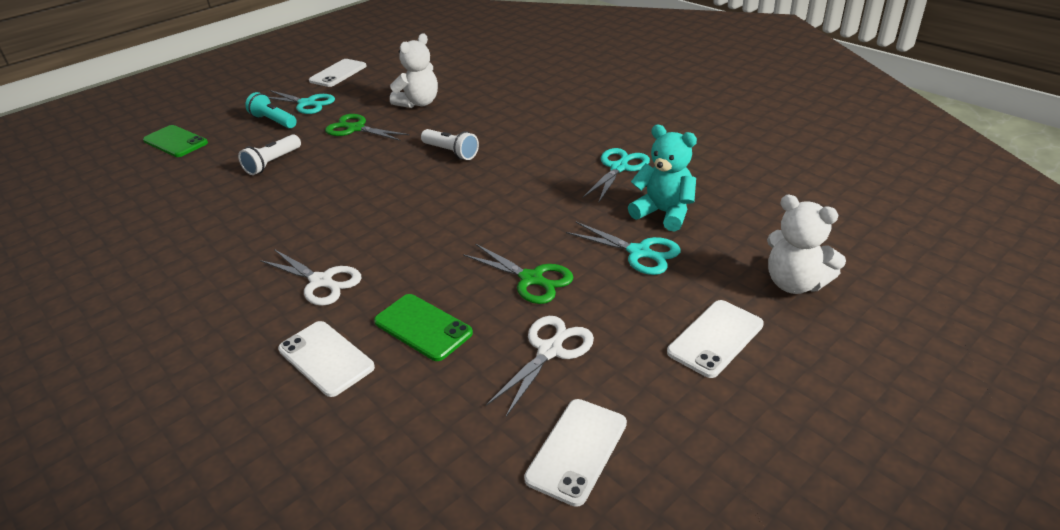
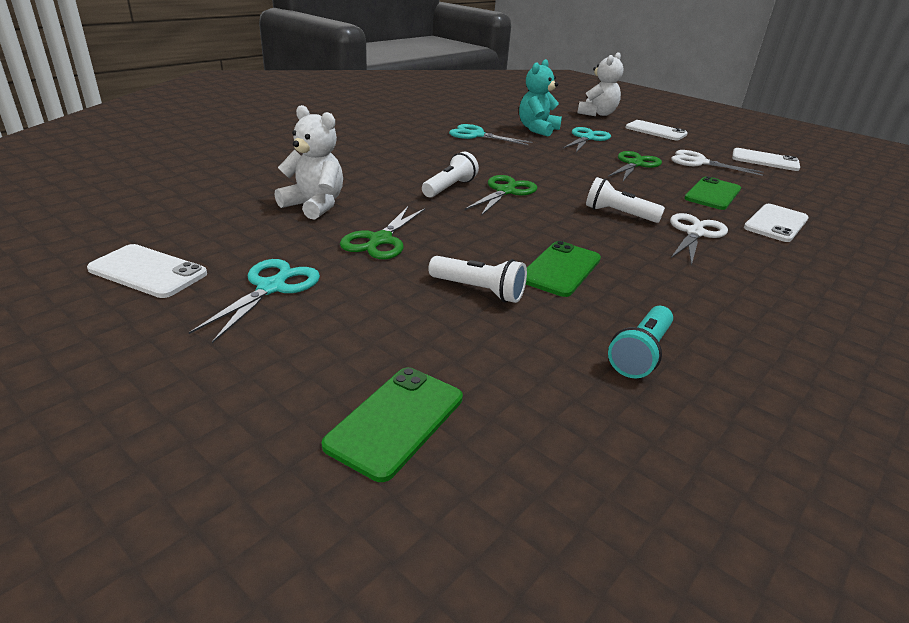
camera: 100 degrees left, 5 degrees down
(273, 121) = (333, 311): turquoise flashlight -> turquoise flashlight (640, 353)
(286, 196) = (560, 269): none -> green phone
(377, 239) = (618, 214): none -> white flashlight
(441, 179) = (505, 191): none -> green scissors

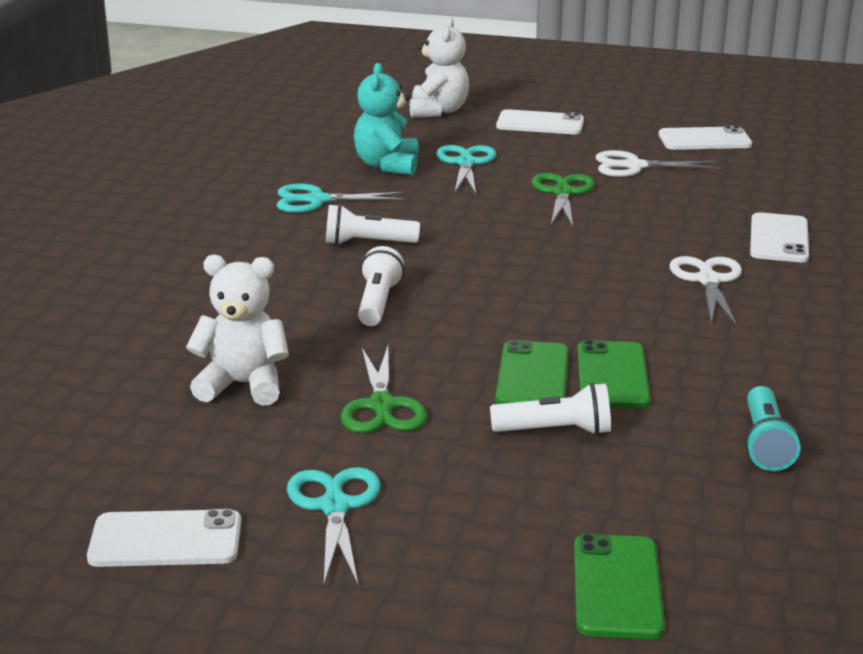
camera: 25 degrees left, 5 degrees down
(505, 191) = (450, 286): green scissors -> none
(618, 214) = (608, 279): white flashlight -> white flashlight (367, 243)
(712, 194) = (685, 215): green phone -> green phone (532, 376)

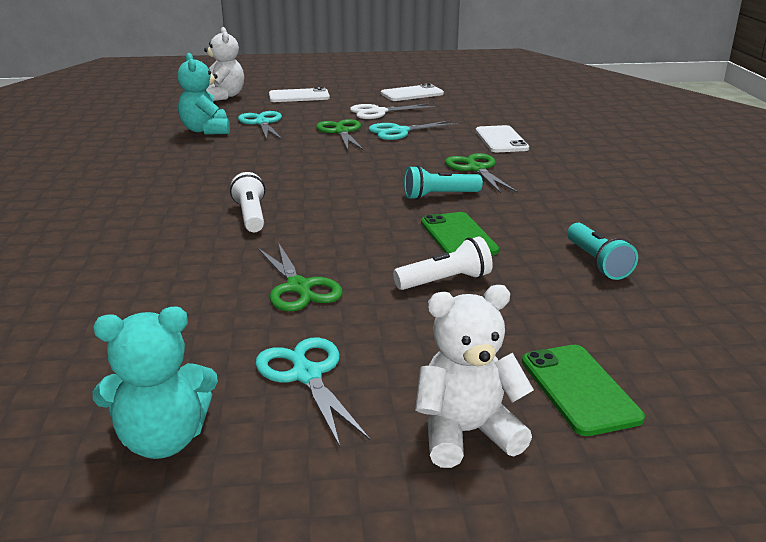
camera: 20 degrees left, 0 degrees up
(165, 540) = (163, 440): white phone -> turquoise teddy bear
(243, 385) = (171, 292): white teddy bear -> white teddy bear (466, 433)
(316, 200) = (164, 157): turquoise scissors -> turquoise scissors (399, 131)
(367, 243) = (219, 179): white flashlight -> none
(532, 376) = (401, 246): green phone -> none
(628, 313) = (439, 196): none -> turquoise flashlight
(708, 280) = (476, 169): white scissors -> green scissors

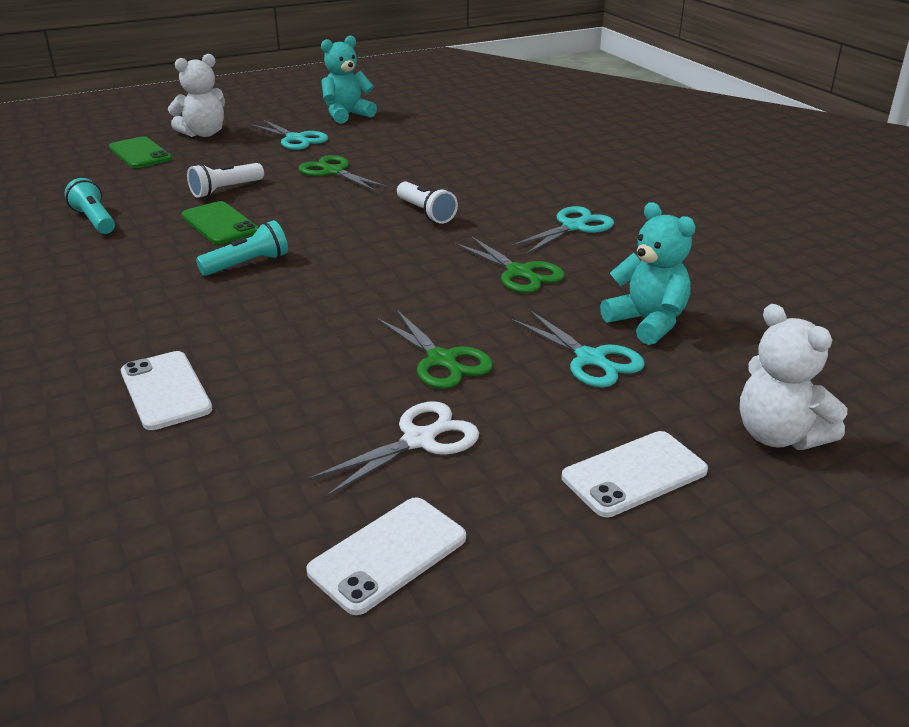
camera: 160 degrees right, 5 degrees up
(399, 131) = (347, 380): turquoise scissors -> turquoise scissors (574, 226)
(476, 169) = (207, 314): green scissors -> green scissors (520, 273)

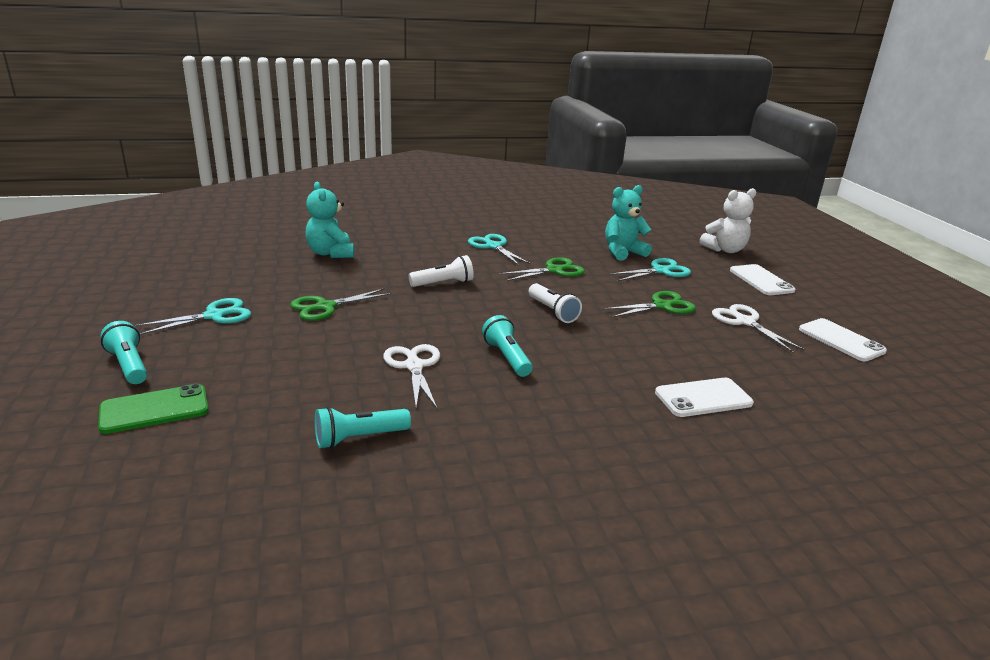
camera: 80 degrees left, 5 degrees down
(203, 134) = (129, 365): white teddy bear -> turquoise flashlight
(220, 224) = (414, 366): green phone -> white scissors
(226, 190) = (329, 359): white flashlight -> white flashlight (552, 312)
(347, 115) = (170, 286): turquoise teddy bear -> turquoise teddy bear (331, 253)

